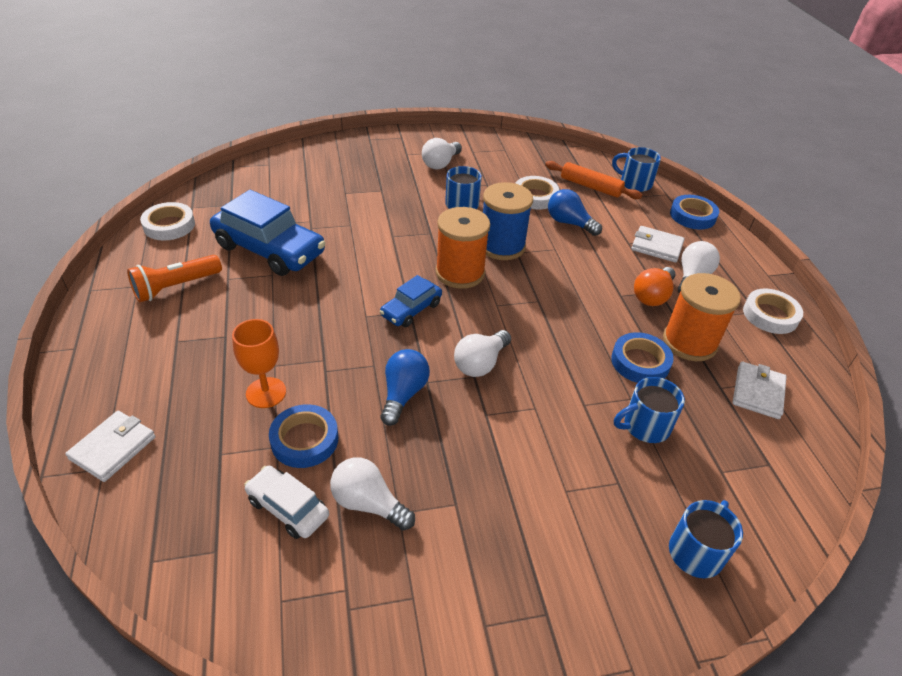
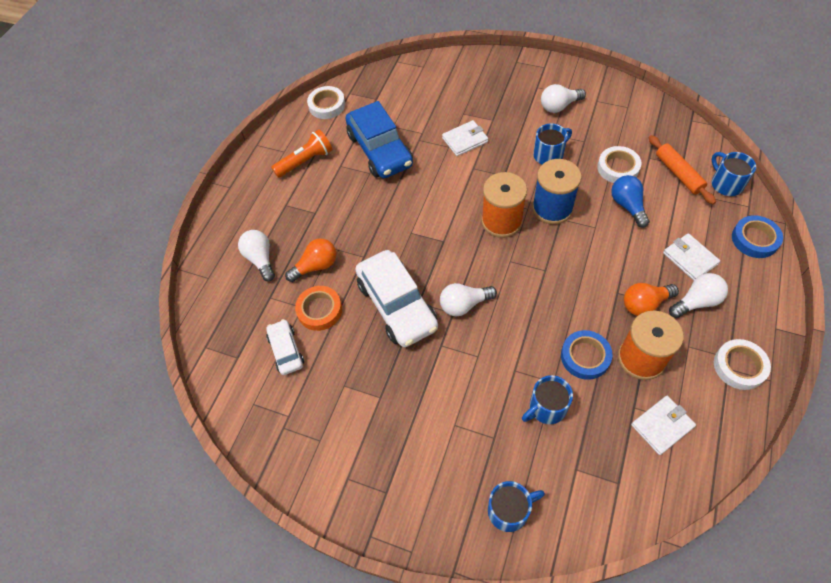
camera: 40 degrees right, 15 degrees up
(113, 448) = (218, 267): white wallet -> white wallet (465, 140)
(176, 287) = (305, 161): orange flashlight -> orange flashlight turned 150 degrees clockwise
(266, 392) = (316, 266): orange goblet -> orange light bulb
(304, 440) = (319, 310): blue tape -> orange tape
(368, 503) = (330, 371): white light bulb -> white light bulb (260, 259)
(403, 394) = (397, 305): blue light bulb -> white car
(411, 310) = (445, 240): blue car -> none
(645, 426) = (546, 408): blue mug -> blue mug turned 45 degrees counterclockwise

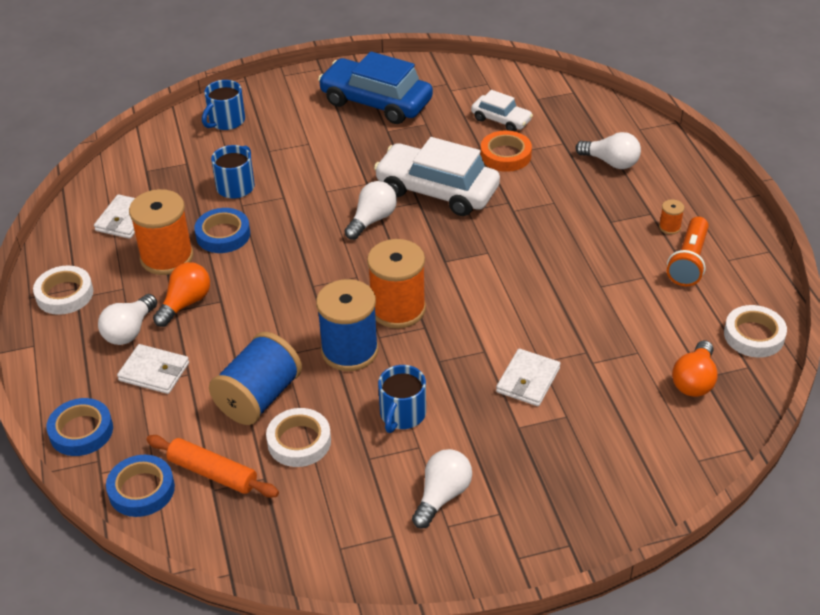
camera: 140 degrees right, 15 degrees down
(287, 189) = (669, 227): none -> orange spool
(316, 266) = (550, 182): orange light bulb -> orange light bulb (694, 381)
(380, 150) = (619, 316): blue car -> blue car (376, 102)
(627, 206) = (259, 397): blue light bulb -> blue spool
(726, 184) = (141, 490): blue mug -> blue tape

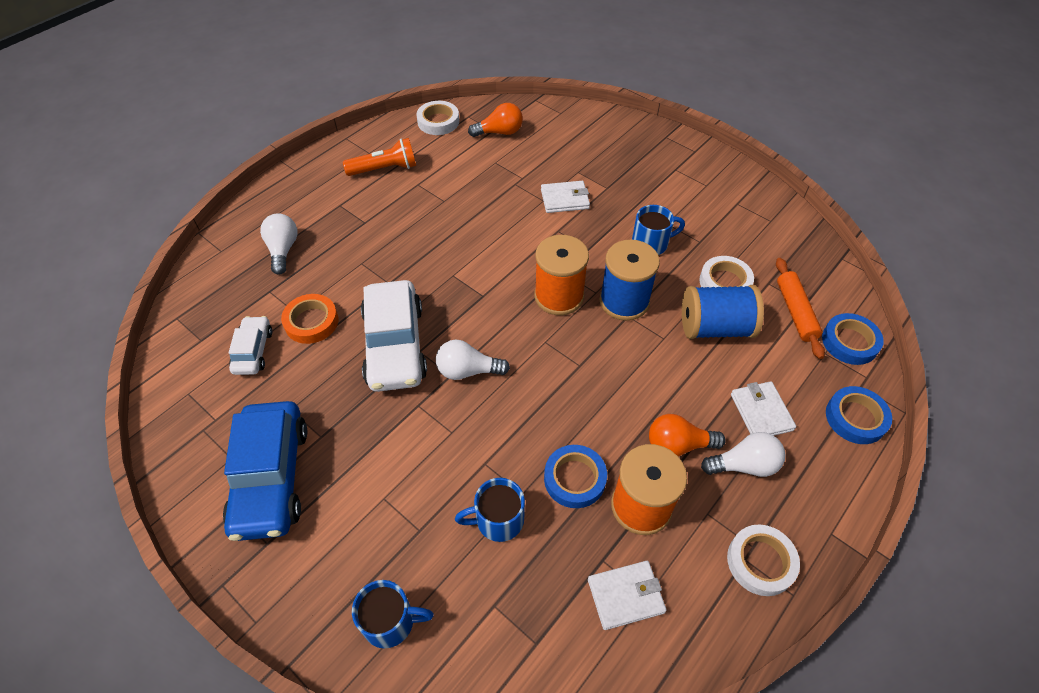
camera: 125 degrees left, 10 degrees up
(442, 496) = (690, 196): white light bulb -> none
(669, 227) = (351, 190): orange spool -> none

